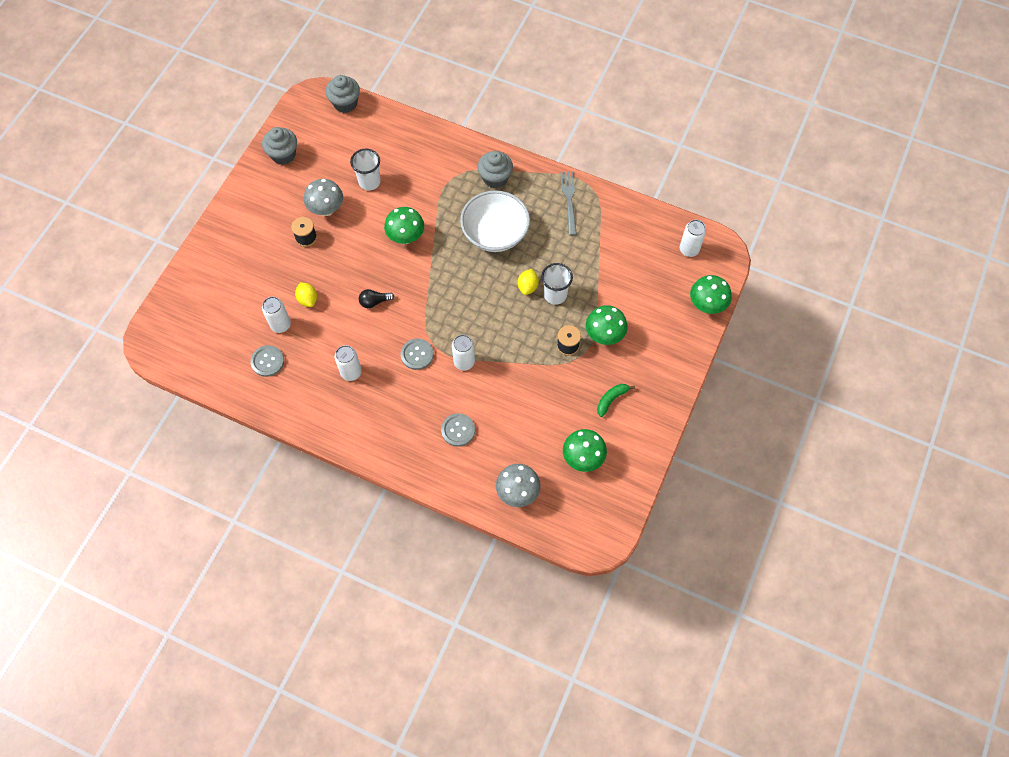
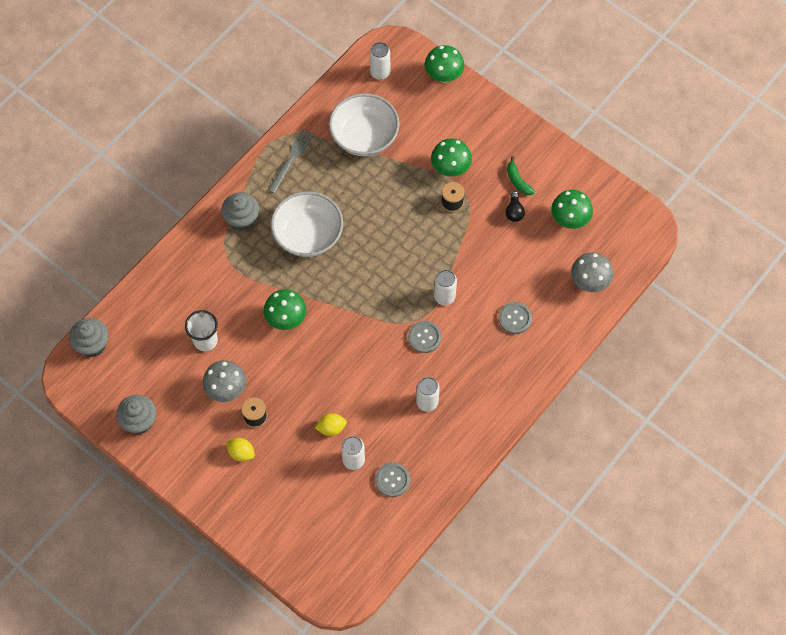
camera: 75 degrees left, 0 degrees up
(374, 302) = (353, 364): black light bulb -> black light bulb (514, 211)
(527, 287) = (378, 221): yellow lemon -> yellow lemon (241, 453)
(555, 295) = (394, 199): white cup -> none
(569, 200) = (291, 159): grey fork -> grey fork turned 105 degrees clockwise
(614, 253) = (364, 136): none -> white bowl

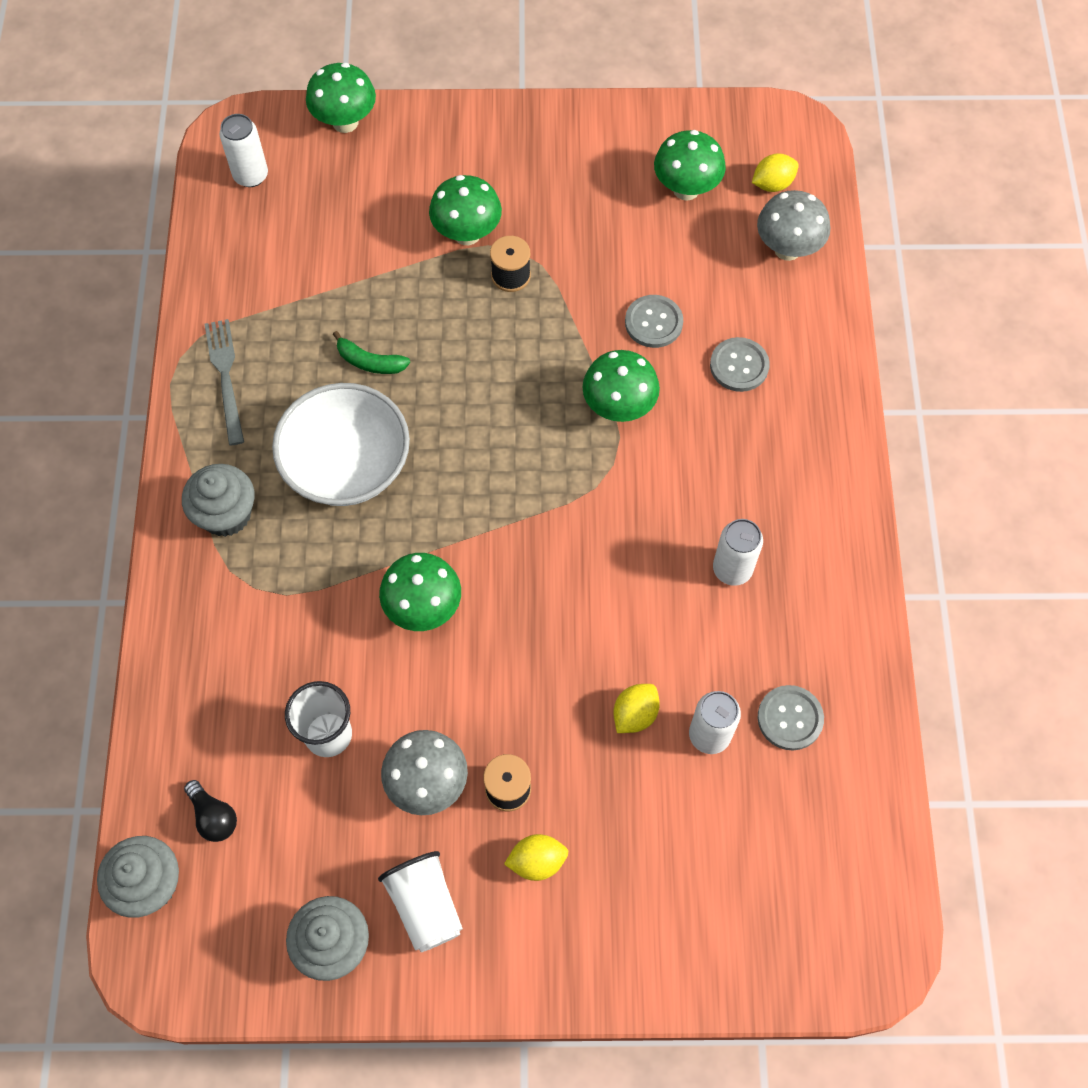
camera: 40 degrees left, 0 degrees up
(185, 435) = (425, 906): none -> white cup
(364, 136) = (306, 274): white bowl -> none
(424, 337) = (644, 482): grey button -> grey button (653, 322)
(444, 297) = (619, 407): white can -> green mushroom
(514, 211) = (604, 229): black light bulb -> black light bulb (214, 816)
(518, 181) = (572, 187): green banana -> green banana (370, 362)
(612, 247) = (772, 184): none -> yellow lemon

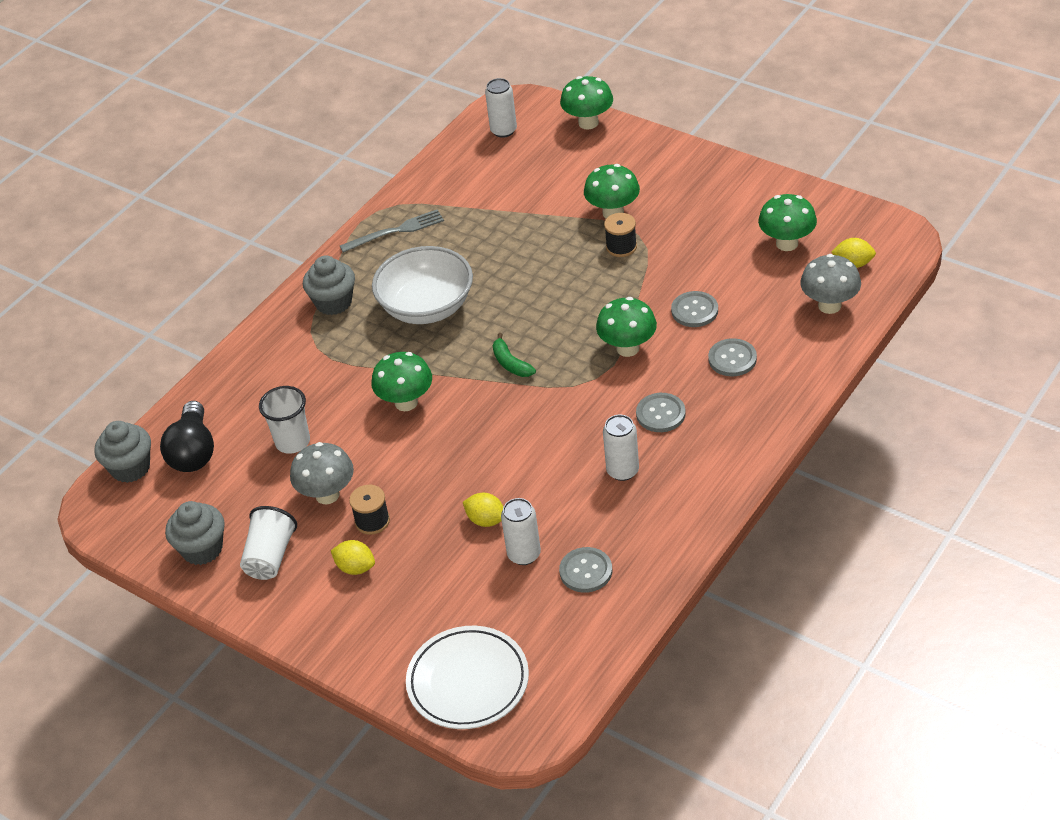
camera: 40 degrees right, 20 degrees down
(214, 816) = (193, 452): black light bulb -> black light bulb, size x1.81
(226, 377) = (395, 231): grey fork -> grey fork turned 45 degrees clockwise
(370, 362) = (489, 258): green banana -> green banana (511, 363)
(635, 714) = (486, 520): yellow lemon -> yellow lemon turned 45 degrees clockwise
(717, 475) = (660, 414): none -> grey button
(774, 932) = (468, 681): none -> white plate

